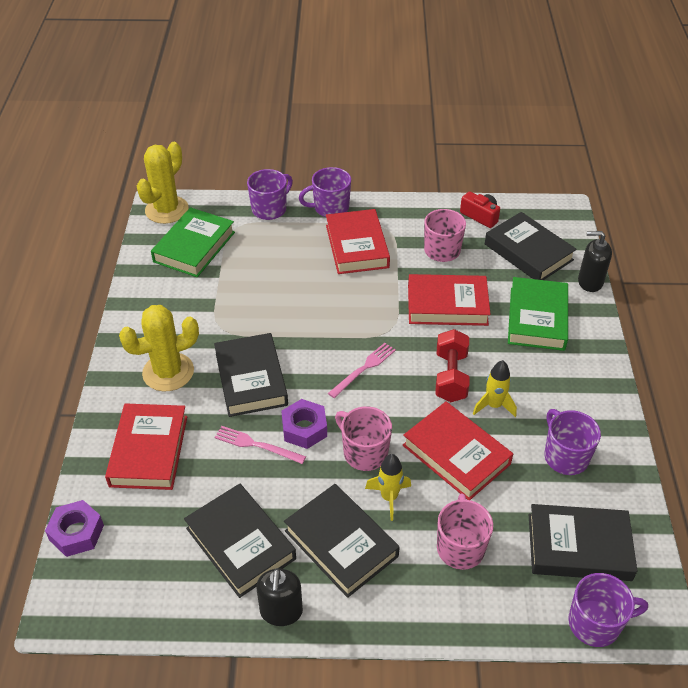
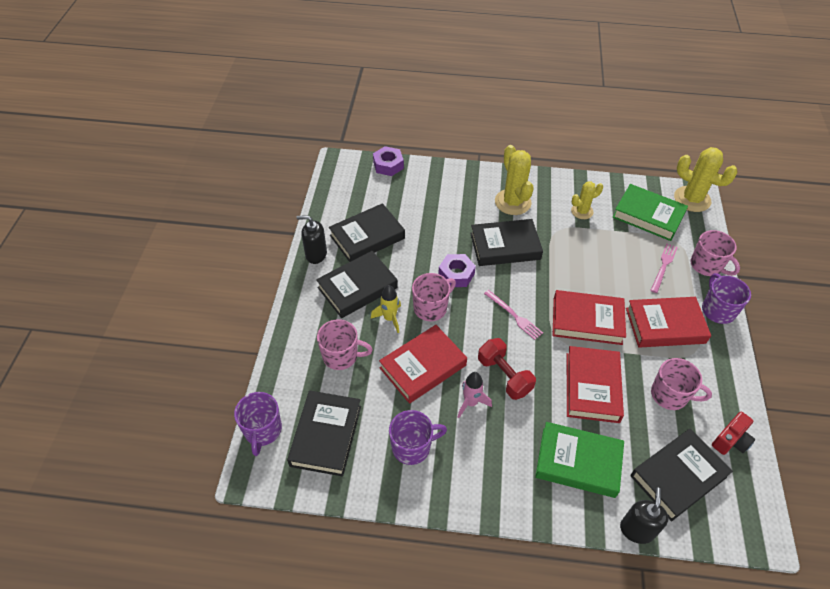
camera: 95 degrees right, 5 degrees up
(149, 451) = (444, 194): red book -> red book (587, 321)
(186, 304) = (582, 211): none -> yellow cactus
(256, 445) = (444, 247): pink fork -> pink fork (663, 266)
(270, 209) = (707, 265): purple mug -> pink mug
(451, 377) = (504, 376): red dumbbell -> red dumbbell turned 45 degrees clockwise
(494, 405) = (470, 403): yellow rocket -> pink rocket

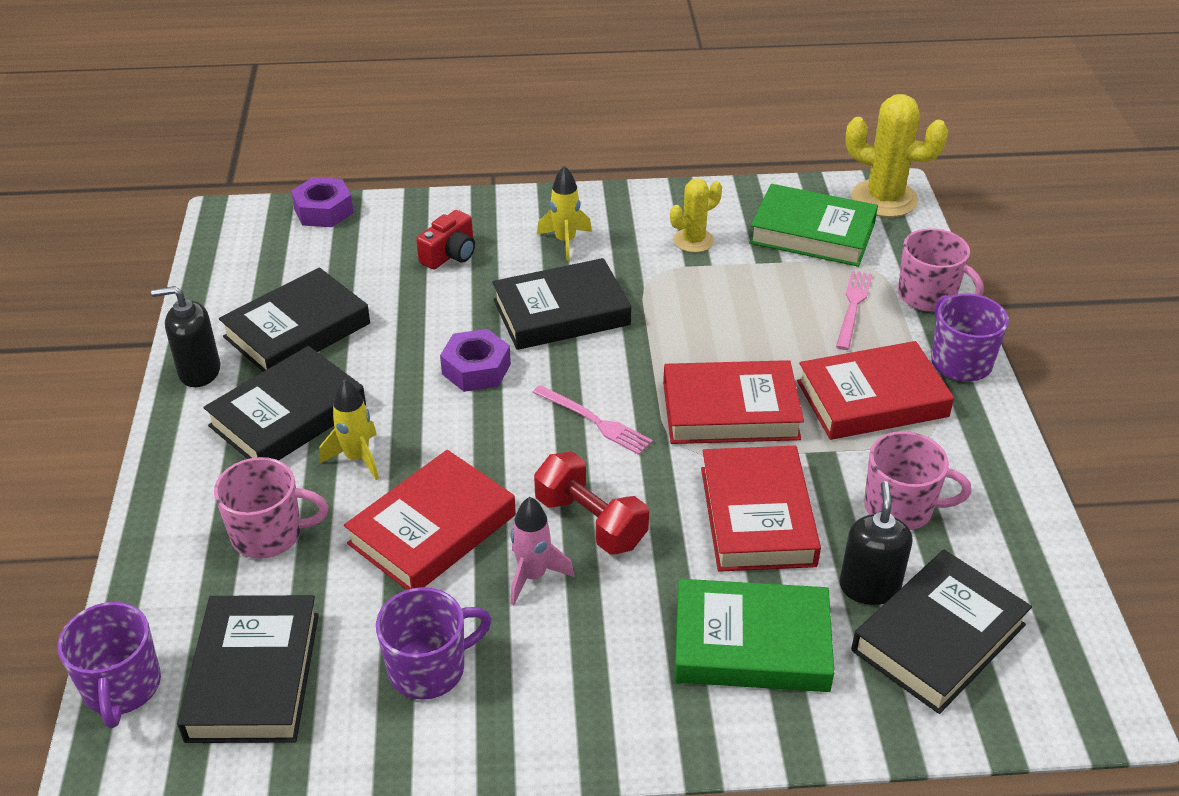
camera: 10 degrees left, 10 degrees down
(431, 308) = (435, 430): pink mug -> none
(512, 202) = (565, 241): yellow cactus -> yellow rocket
(637, 529) = (879, 739): black soap dispenser -> black soap dispenser (869, 587)
(731, 440) = (1022, 564): red camera -> red camera (450, 254)

